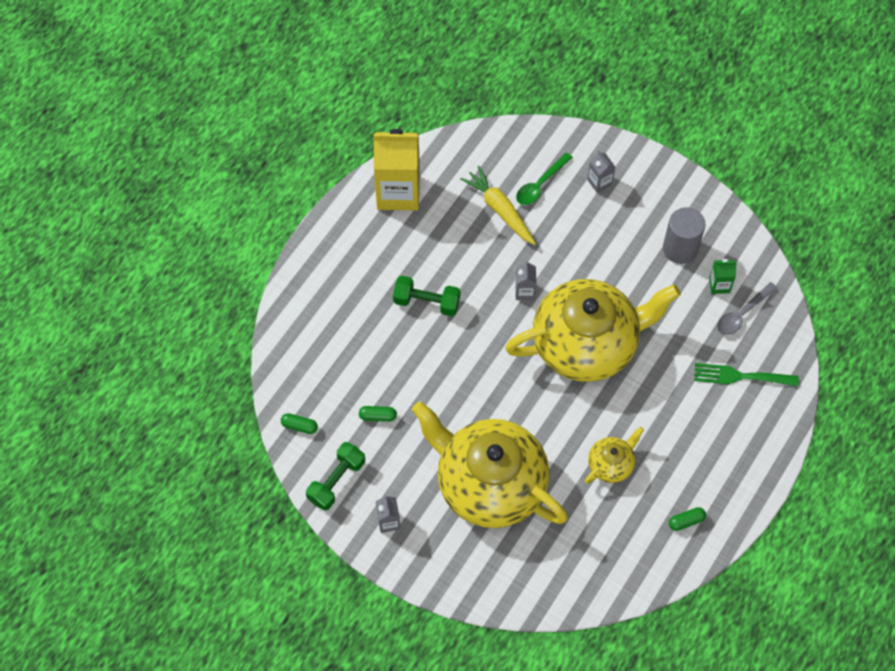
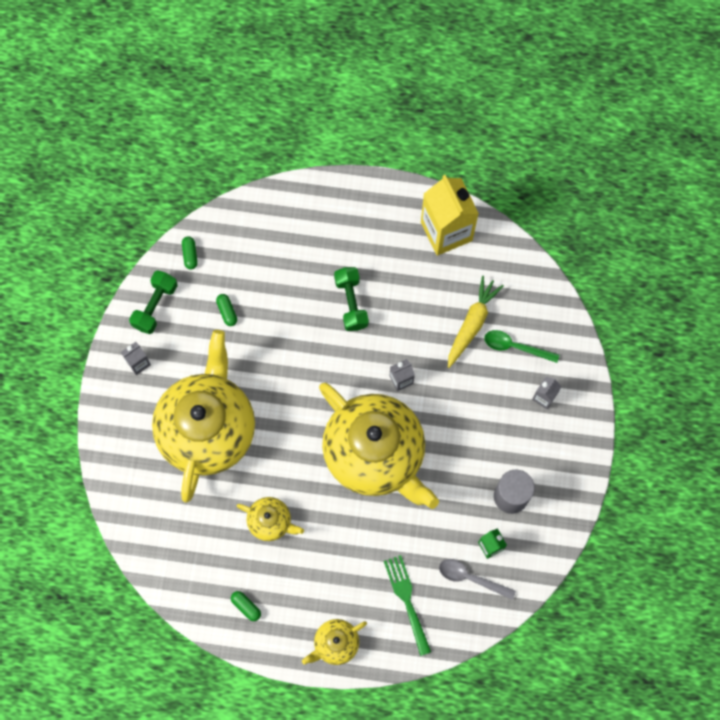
camera: 65 degrees right, 10 degrees up
(336, 481) = (155, 306): green dumbbell -> green dumbbell turned 75 degrees counterclockwise
(756, 455) = (335, 643): none -> yellow teapot

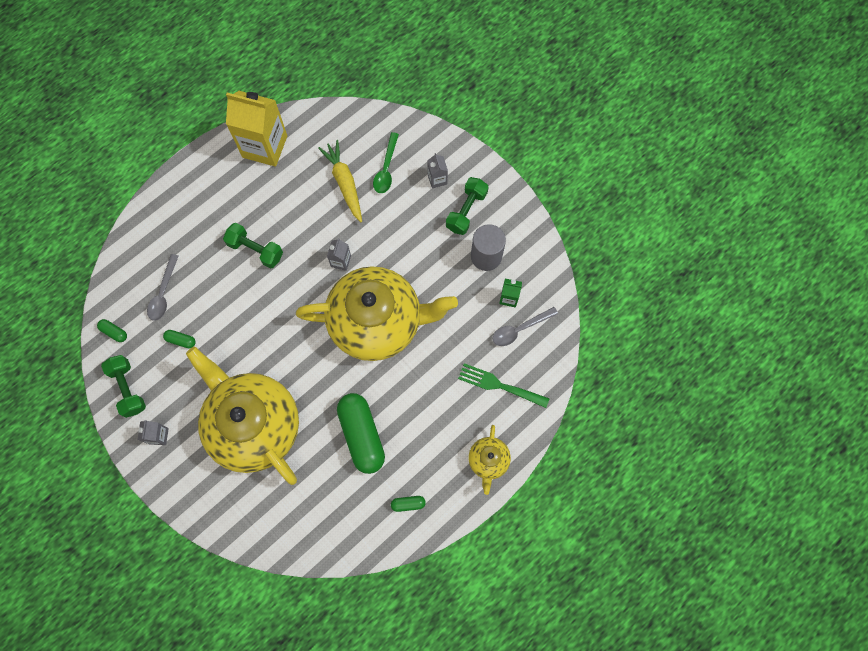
camera: 50 degrees left, 0 degrees up
(253, 263) = (163, 293): none -> grey spoon
(270, 521) = (361, 435): yellow teapot -> green capsule
(515, 347) = (386, 169): green spoon -> green spoon turned 45 degrees counterclockwise
(537, 445) = (466, 211): none -> green dumbbell

